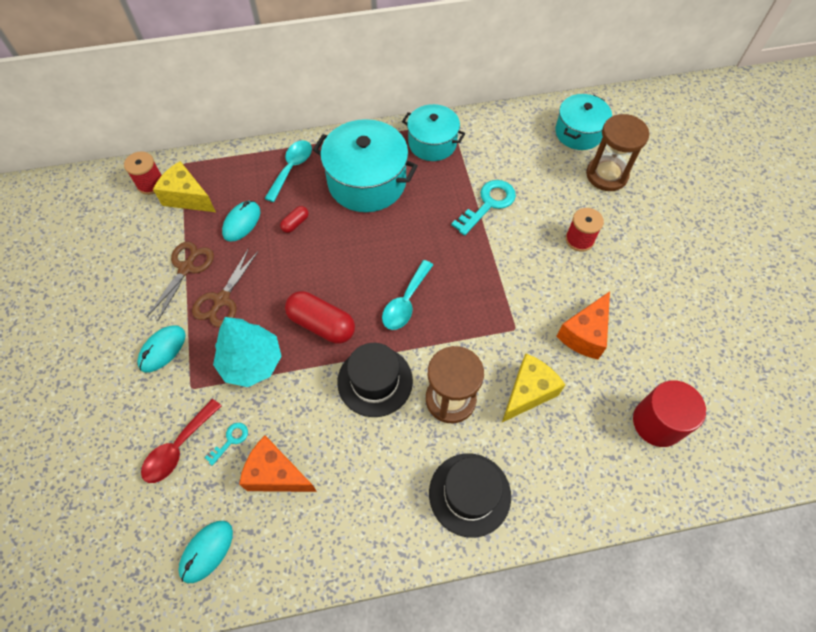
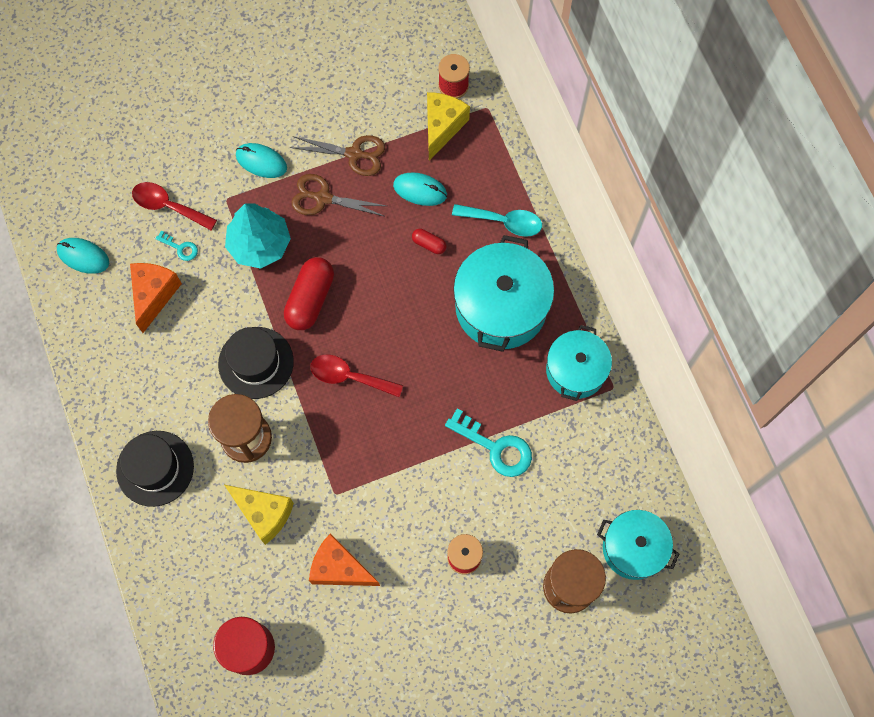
camera: 80 degrees right, 10 degrees up
(405, 302) = (349, 376): turquoise spoon -> red spoon

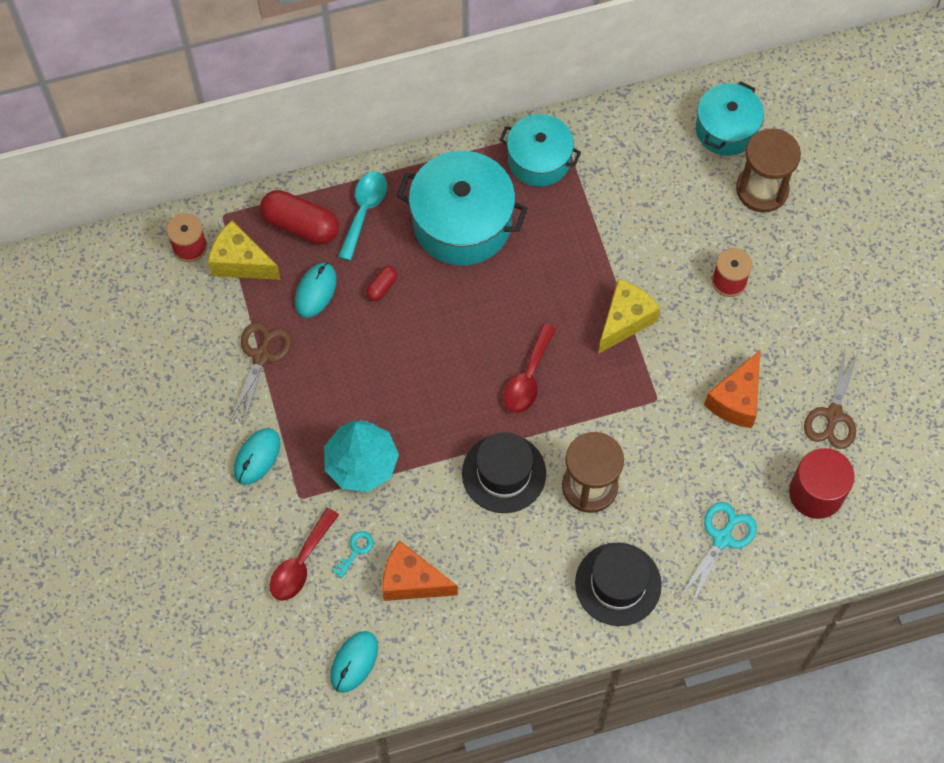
camera: 85 degrees left, 5 degrees down
(200, 560) = (722, 539): none -> turquoise scissors
(264, 513) = (674, 472): yellow cheese -> yellow cheese (625, 321)
(310, 299) = (434, 412): red capsule -> red capsule (301, 225)
(323, 198) = (312, 392): brown scissors -> brown scissors (833, 415)
(495, 447) = (616, 242): turquoise key -> none

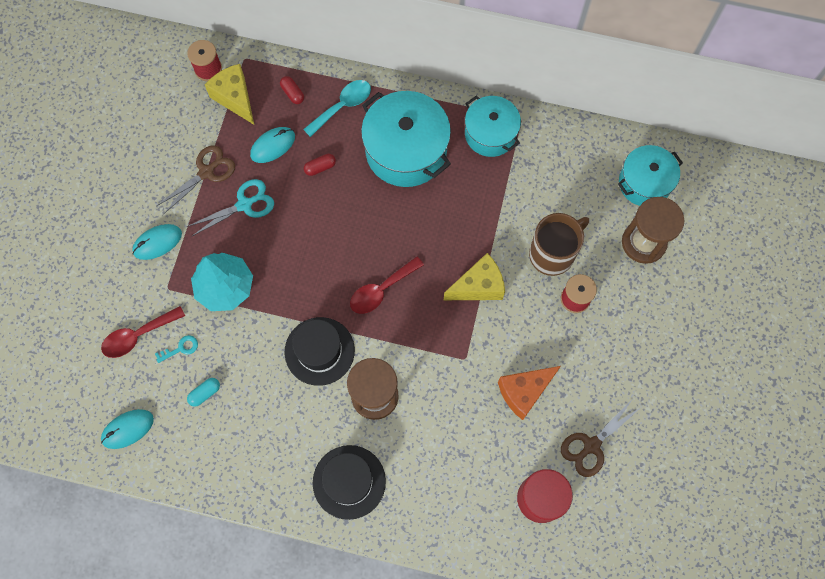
camera: 30 degrees right, 5 degrees up
(301, 225) = (292, 93): red capsule -> red capsule, size x0.49
(412, 581) = (205, 393): orange cheese -> turquoise capsule
(679, 248) = (553, 253): none -> brown mug
(722, 539) = (447, 492): turquoise scissors -> turquoise scissors (244, 205)

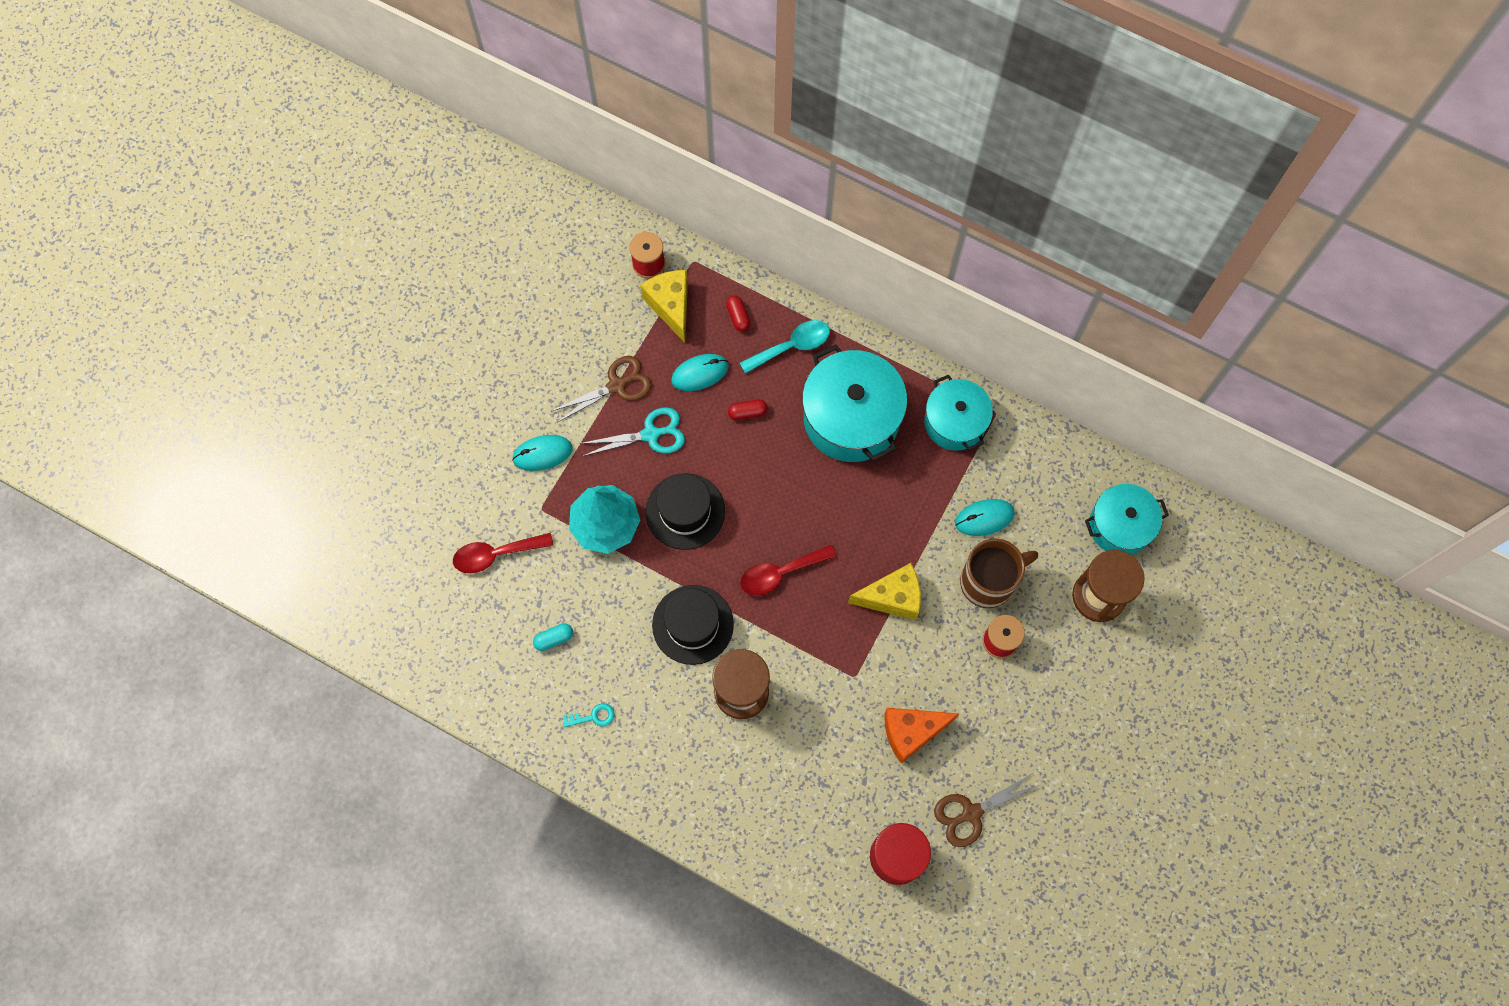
camera: 15 degrees right, 0 degrees up
(128, 429) = (460, 656): turquoise mouse -> turquoise mouse (984, 518)
(180, 348) = (539, 581): turquoise key -> turquoise key (593, 716)
(349, 482) = (688, 780): black hat -> black hat (685, 511)

